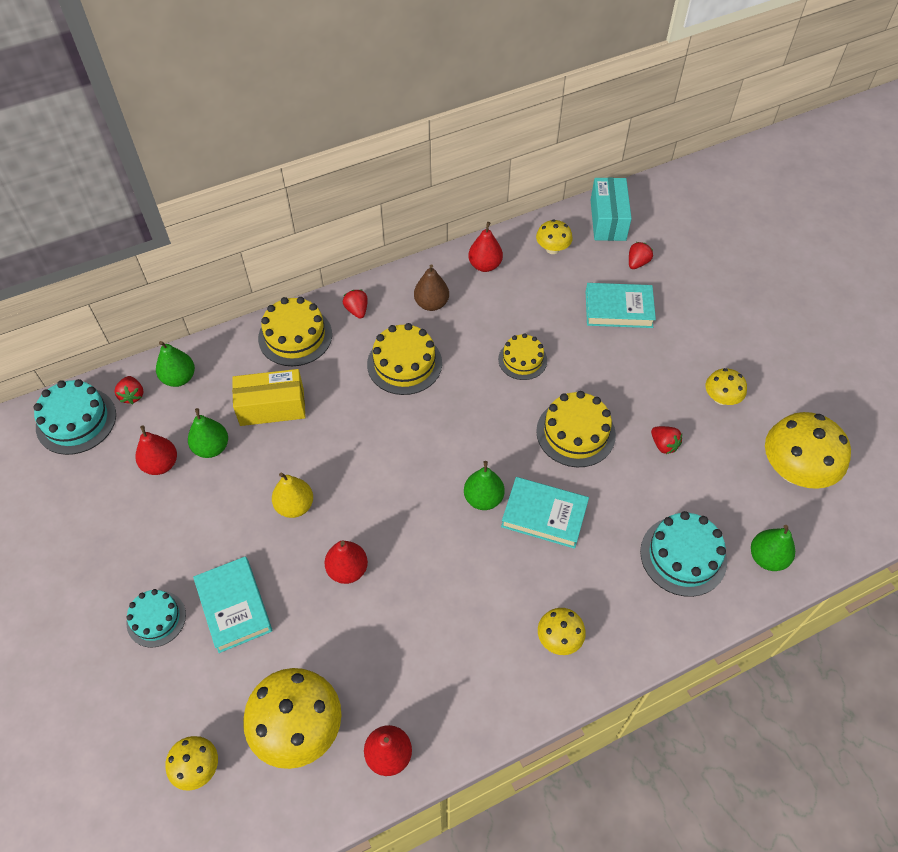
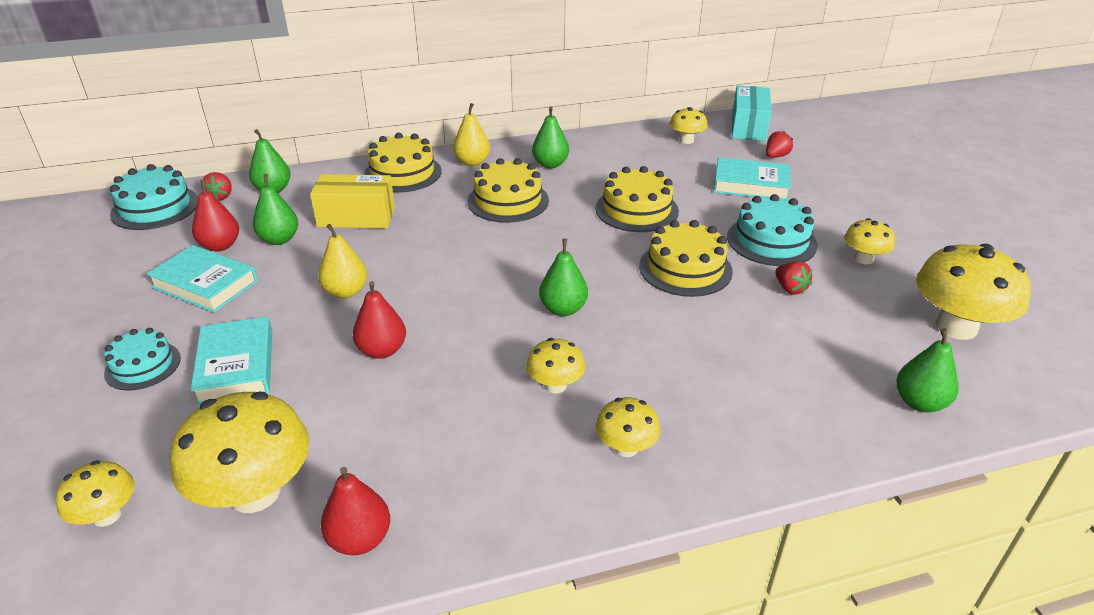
camera: 10 degrees right, 20 degrees down
(357, 310) = (472, 162): red strawberry -> yellow pear
(431, 304) = (550, 164): brown pear -> green pear
(485, 265) = (613, 145): red pear -> none
(494, 585) = (555, 385): none -> yellow mushroom
(522, 360) = (636, 210): yellow cake -> yellow cake, size x1.53
(544, 515) = (633, 331): turquoise book -> turquoise book (205, 284)
(683, 556) = (805, 387): turquoise cake -> turquoise cake (771, 241)

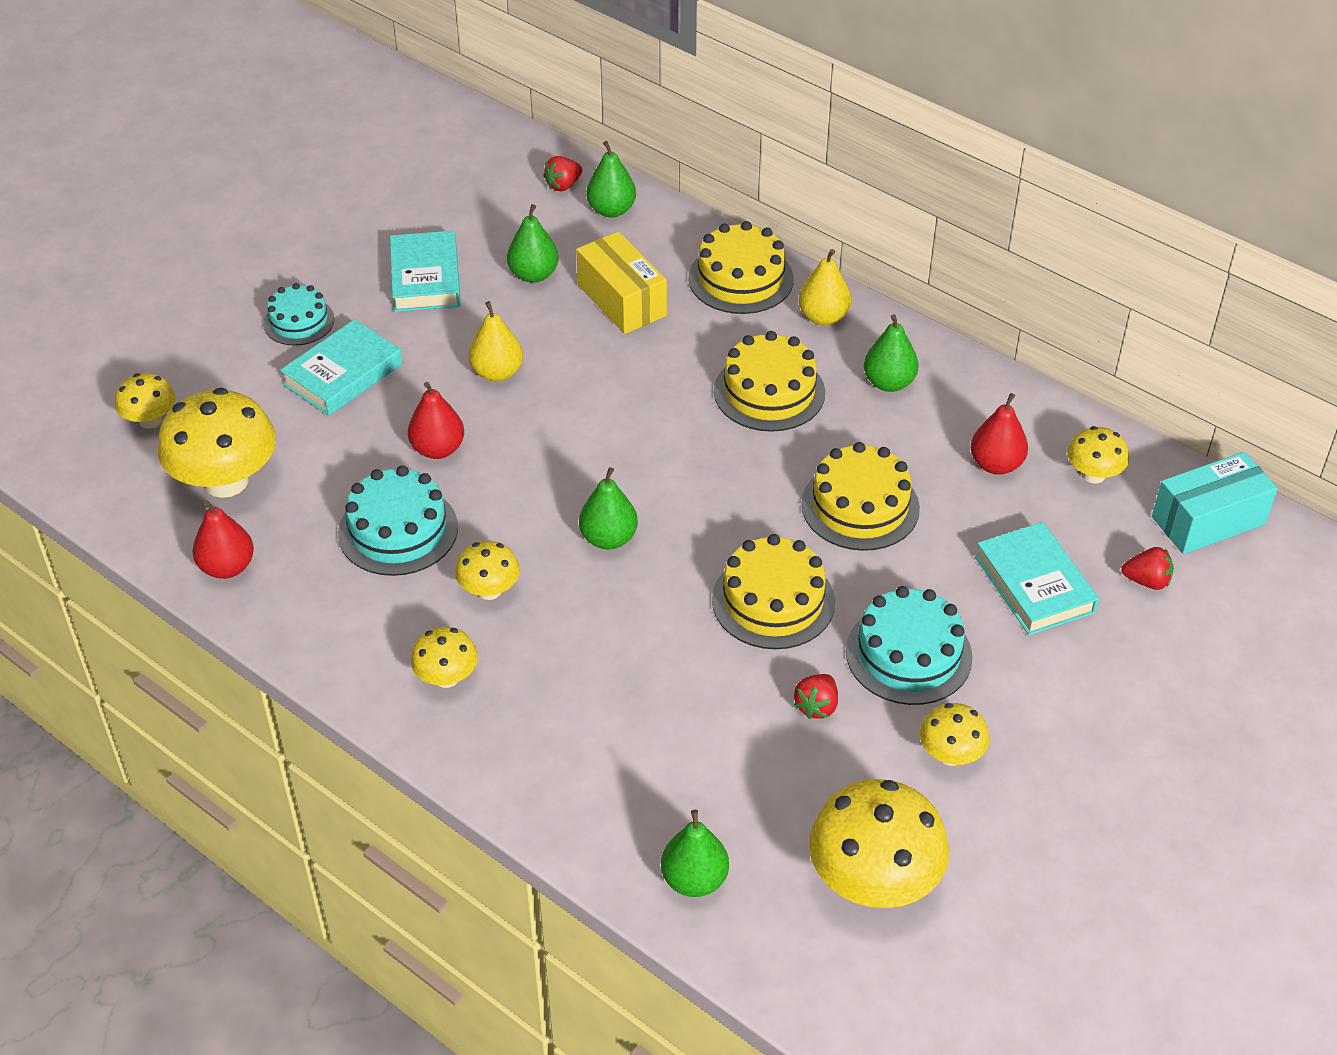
camera: 55 degrees right, 10 degrees up
(155, 208) = (503, 159): turquoise cake -> turquoise cake (398, 530)
(220, 246) = (487, 245): red pear -> red pear (996, 464)

